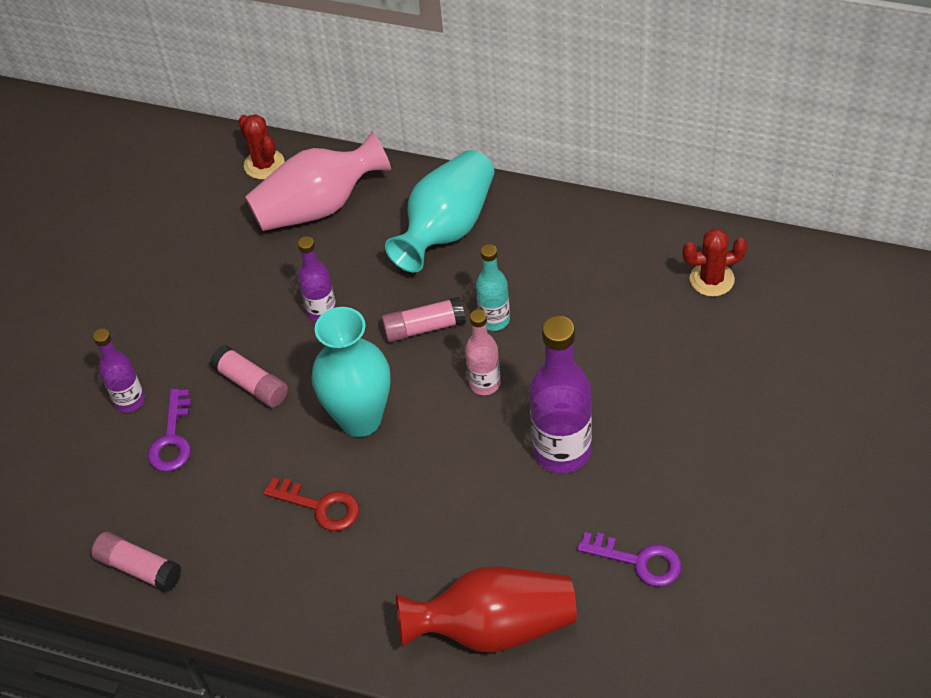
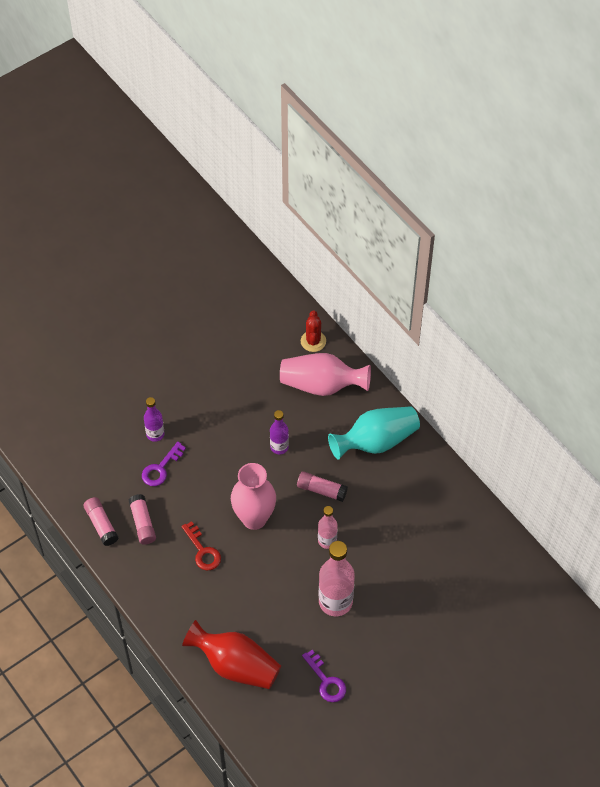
camera: 30 degrees right, 5 degrees up
(251, 384) = (217, 464): pink glue stick -> pink glue stick (143, 523)
(360, 419) = (254, 518): turquoise vase -> pink vase
(494, 320) = (359, 509): turquoise bottle -> none
(562, 451) = (335, 601): purple bottle -> pink bottle
(711, 279) = (485, 562): red cactus -> none

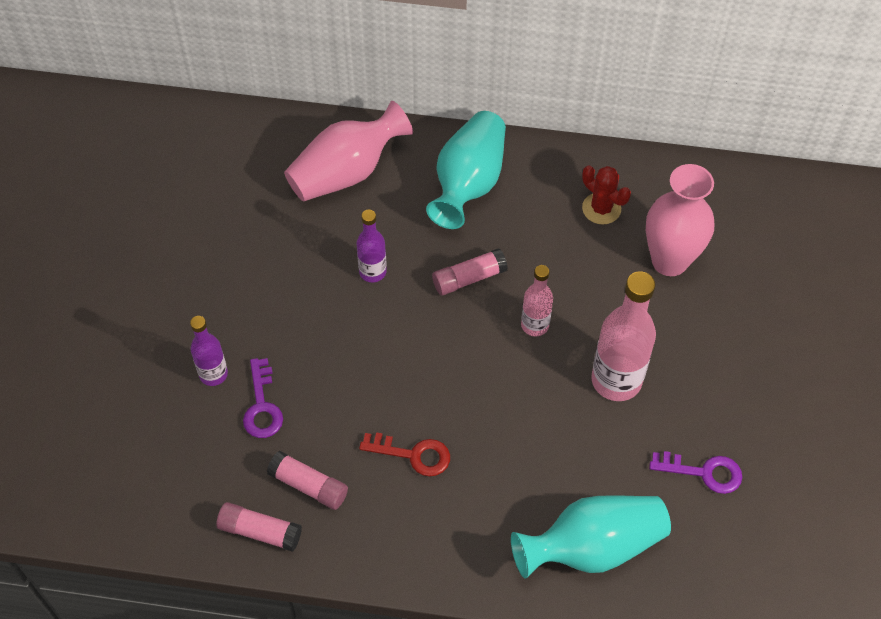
camera: 45 degrees left, 0 degrees up
(235, 665) = (592, 547): red vase -> turquoise vase
(254, 518) = (431, 369): pink vase -> pink vase (669, 261)
(313, 341) = (287, 136): red cactus -> red cactus (601, 208)

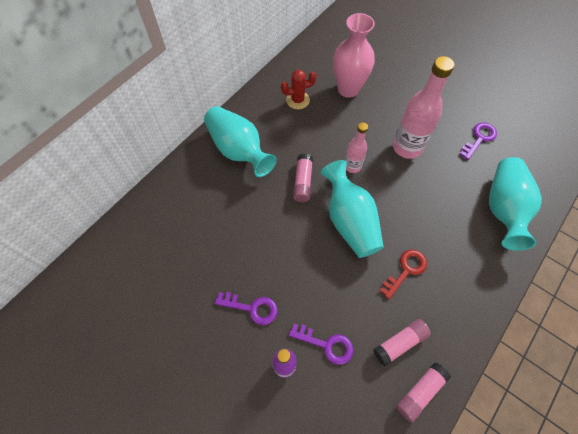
camera: 60 degrees left, 5 degrees up
(262, 308) = (252, 308): none -> purple key
(346, 172) = (185, 208): pink vase -> none
(372, 272) = (266, 229): purple bottle -> none
(445, 359) = (349, 221): none -> turquoise vase

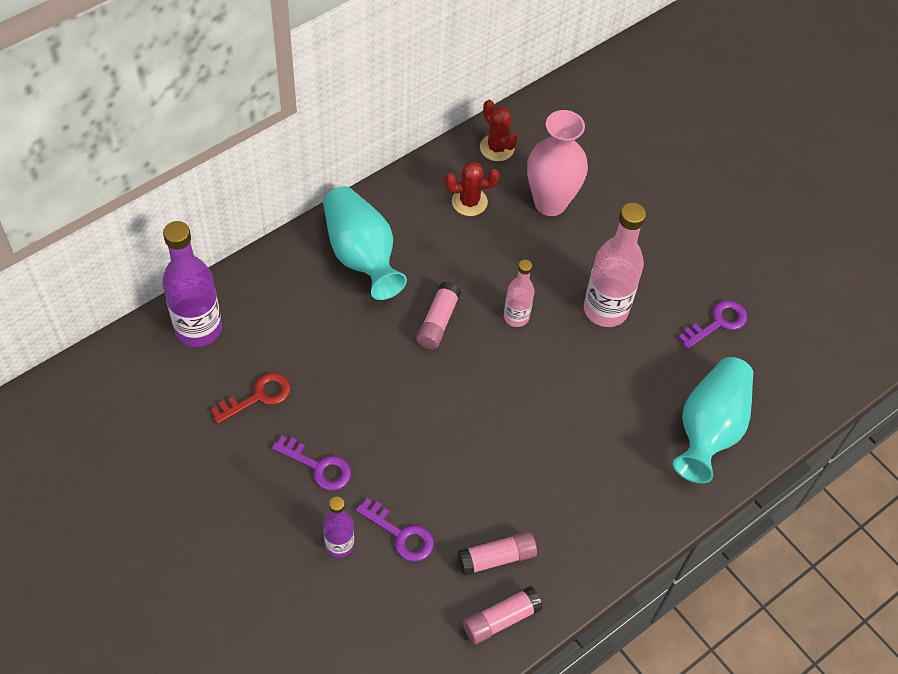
camera: 10 degrees right, 5 degrees down
(140, 228) = (198, 329): none -> purple bottle
(304, 64) = (497, 148): none -> red cactus
(349, 221) = (485, 390): turquoise vase -> none
(406, 270) = (539, 473): red key -> red key (258, 396)

